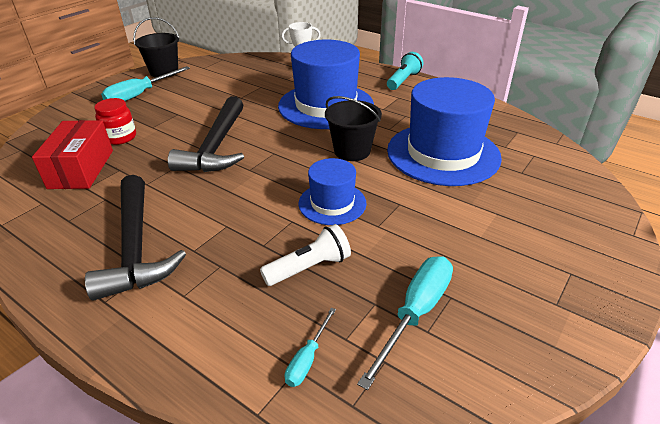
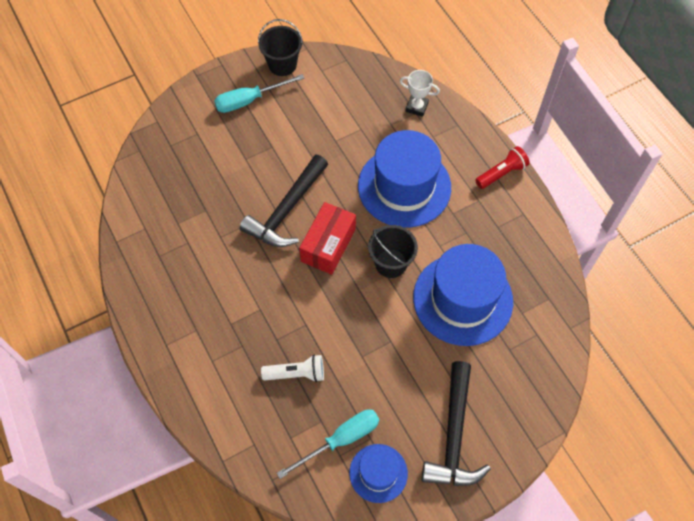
camera: 25 degrees right, 25 degrees up
(81, 169) = (179, 197): red box -> red box (328, 245)
(120, 137) = (216, 164): red jar -> none
(136, 247) = (196, 304): black hammer -> black hammer (454, 435)
(307, 359) = (263, 440): turquoise screwdriver -> none
(332, 203) = (342, 319): blue hat -> blue hat (378, 473)
(403, 80) = (501, 173): turquoise flashlight -> red flashlight

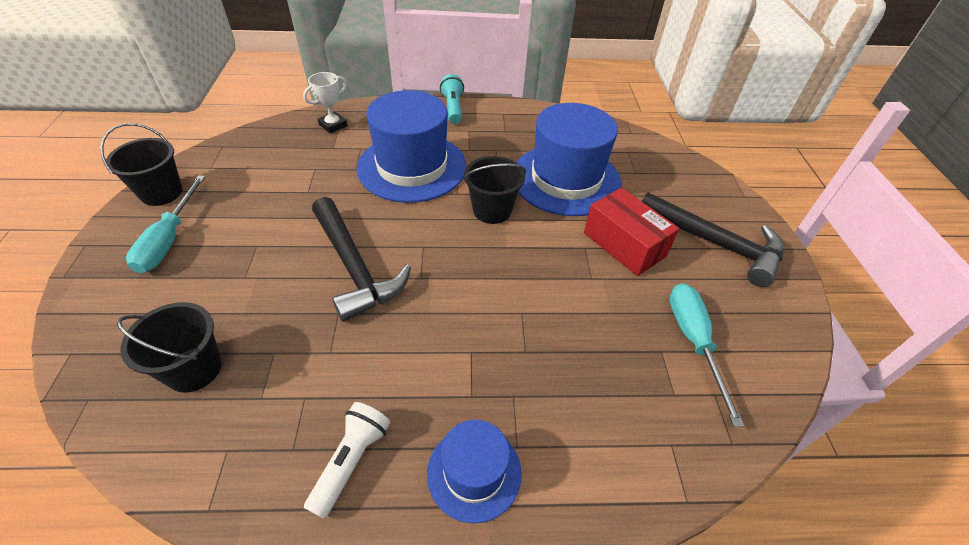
camera: 65 degrees left, 15 degrees down
(177, 181) = (194, 369): none -> black bucket
(296, 373) = (585, 350): white flashlight -> white flashlight (351, 461)
(328, 245) = (431, 249): red box -> red box (624, 244)
(378, 473) = (746, 323): blue hat -> blue hat (474, 472)
(501, 173) = (453, 108): red flashlight -> turquoise flashlight

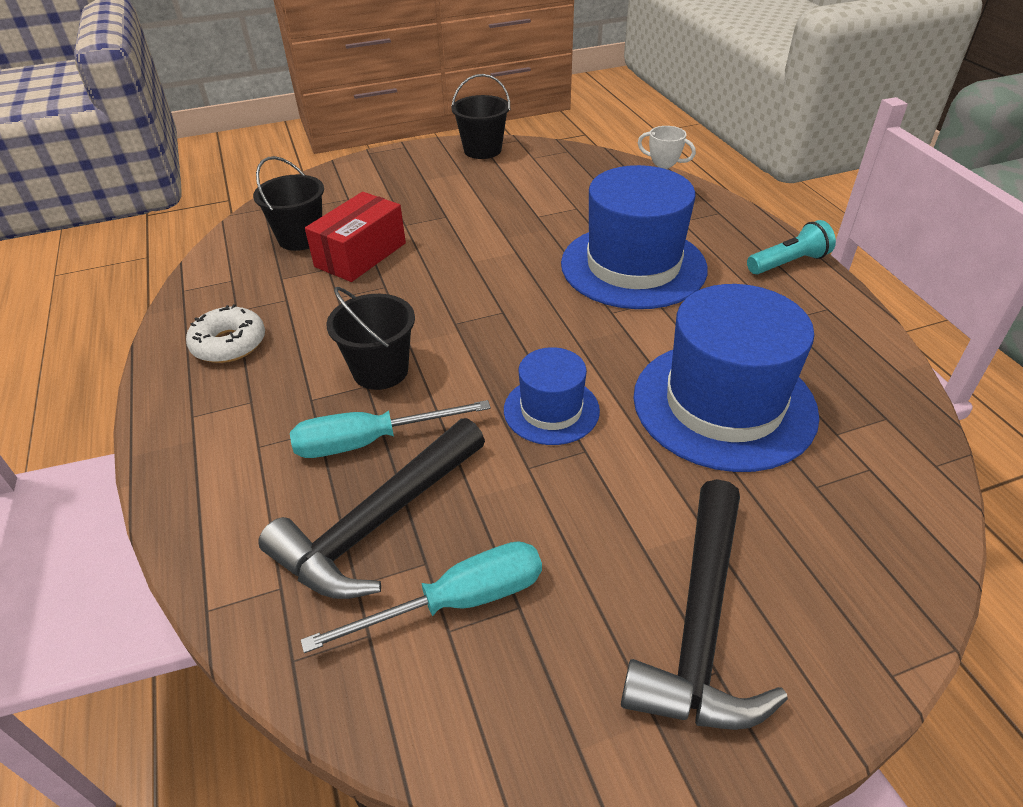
camera: 75 degrees right, 5 degrees down
(169, 239) = (429, 175): turquoise screwdriver -> turquoise screwdriver (370, 441)
(351, 461) = (229, 344): white flashlight -> white donut
(354, 267) = (448, 277): black hammer -> black hammer (379, 522)
(474, 472) = (226, 421): blue hat -> blue hat (551, 410)
(492, 210) = (600, 348): black bucket -> black bucket (380, 371)
(624, 244) = (618, 494): red box -> red box (360, 255)

